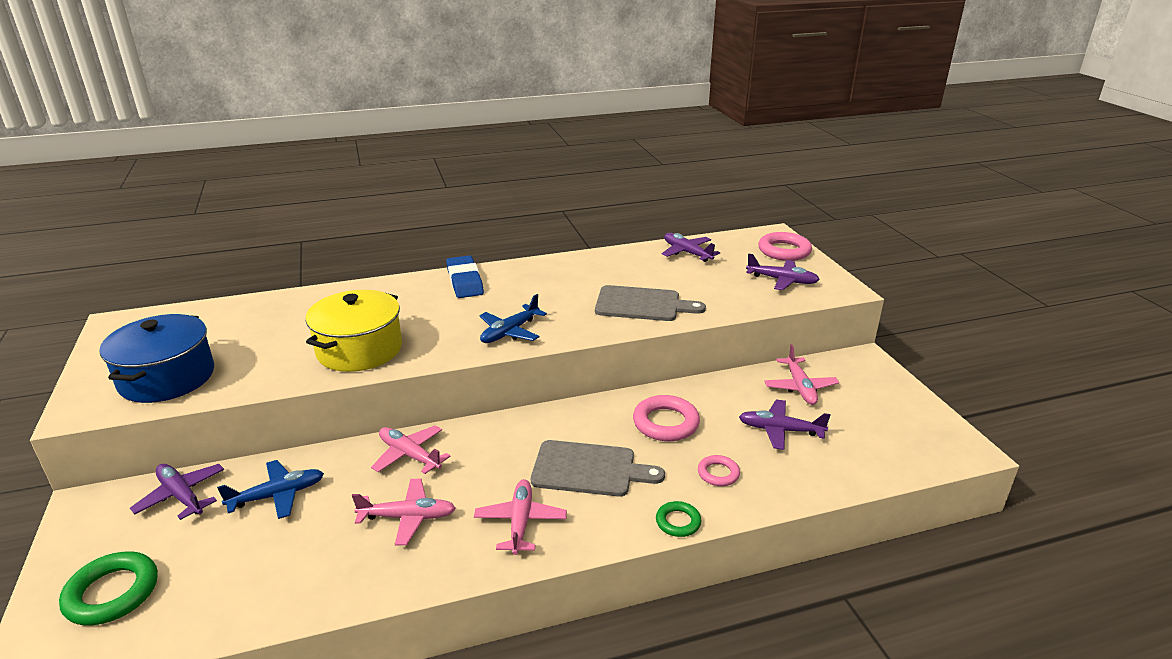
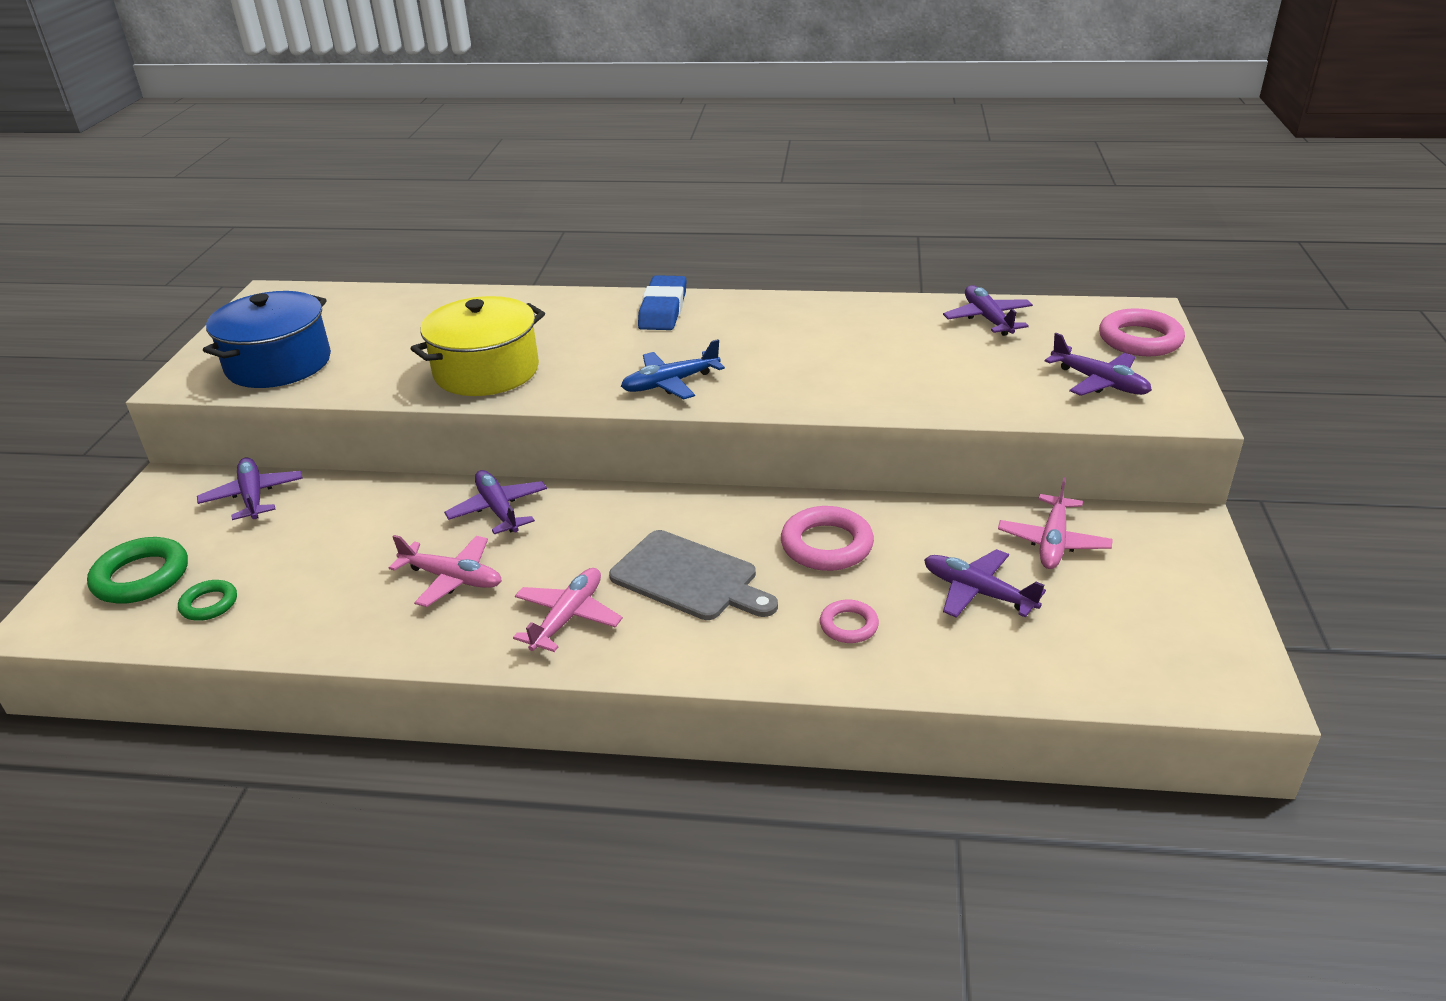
camera: 25 degrees right, 5 degrees up
(277, 495) = (340, 520): blue plane -> none
(409, 455) = (498, 510): pink plane -> purple plane
(642, 304) = (866, 379): grey cutting board -> none
(678, 522) = (752, 670): green ring -> green ring (209, 604)

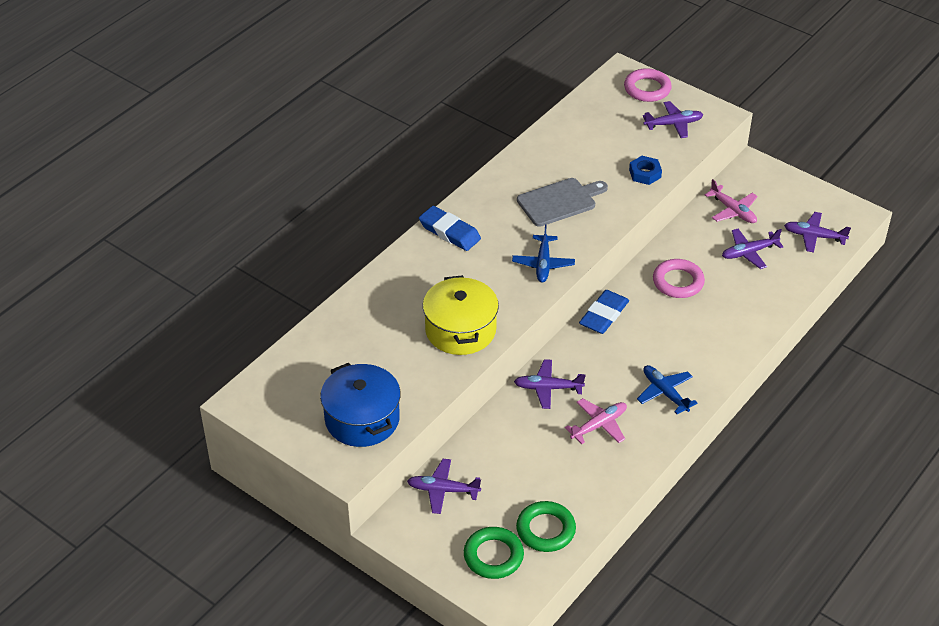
camera: 60 degrees left, 10 degrees up
(209, 604) = (545, 530): green ring -> green ring, size x1.72
(568, 617) = (665, 393): pink plane -> blue plane
(686, 505) = (604, 315): none -> blue eraser
(688, 578) = (666, 339): grey cutting board -> grey cutting board (559, 201)
(848, 625) = (741, 303): pink ring -> none
(955, 395) = (645, 174): none -> blue nut
(987, 319) = (580, 123): purple plane -> purple plane (814, 236)

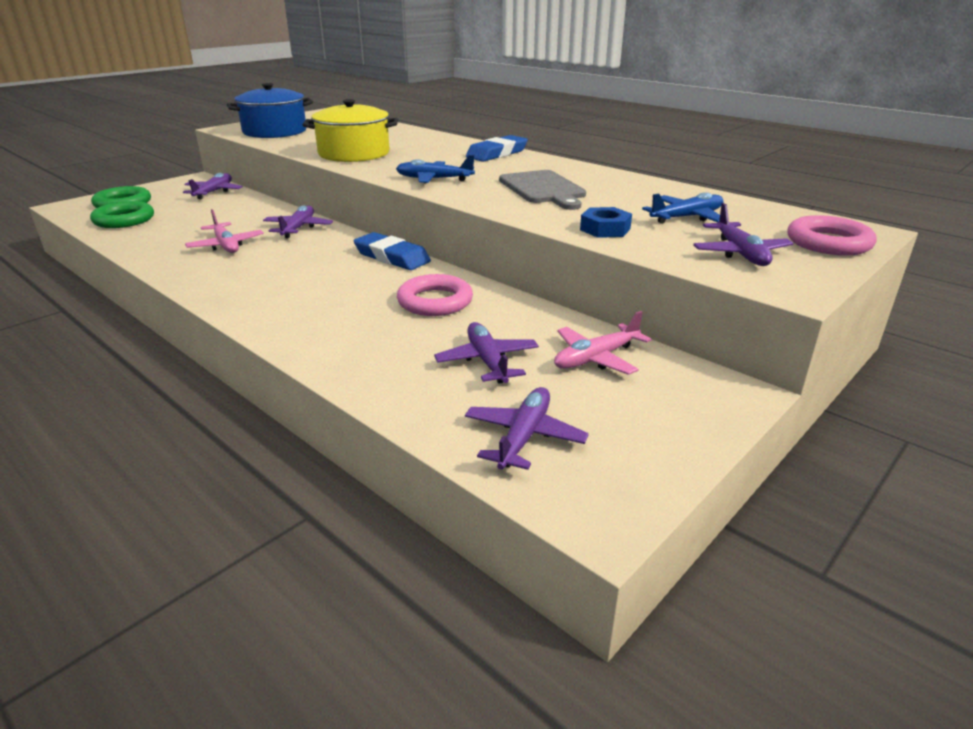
camera: 95 degrees right, 15 degrees down
(665, 393) = (242, 279): blue plane -> blue plane (687, 217)

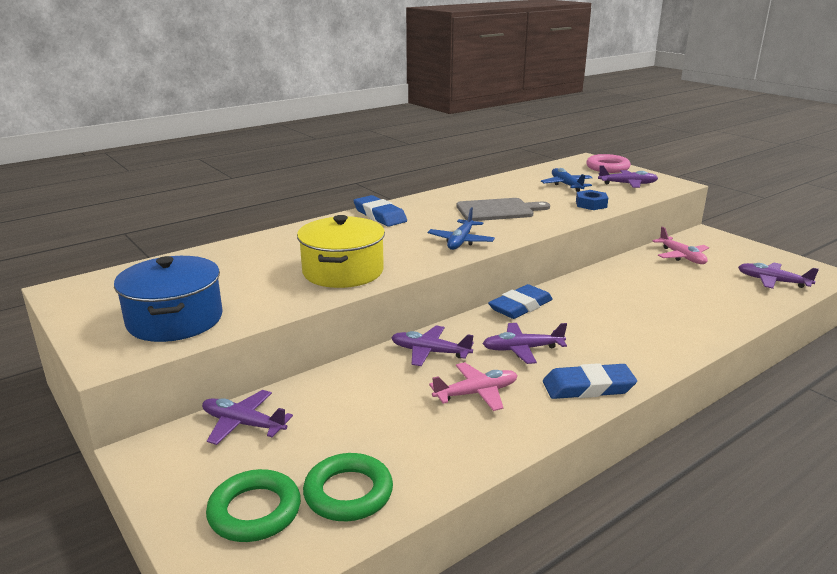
camera: 80 degrees left, 5 degrees down
(219, 285) = (588, 387): none -> blue eraser
(435, 301) = (611, 294): pink ring -> none
(487, 361) = (696, 284): purple plane -> purple plane (522, 349)

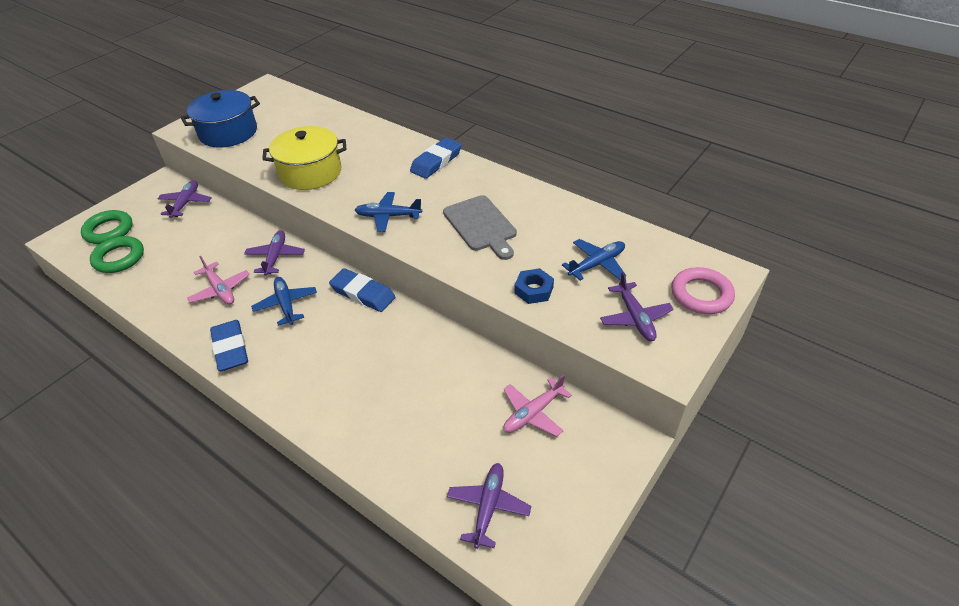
camera: 75 degrees right, 20 degrees up
(522, 349) = (286, 304): purple plane -> blue plane

